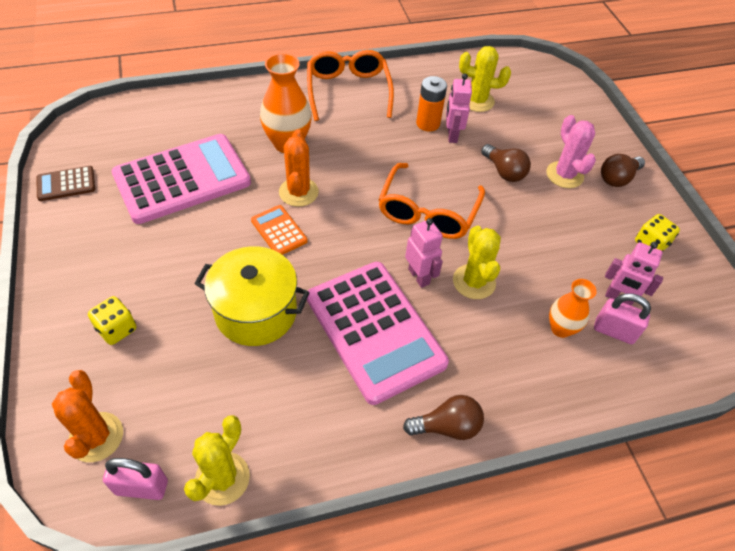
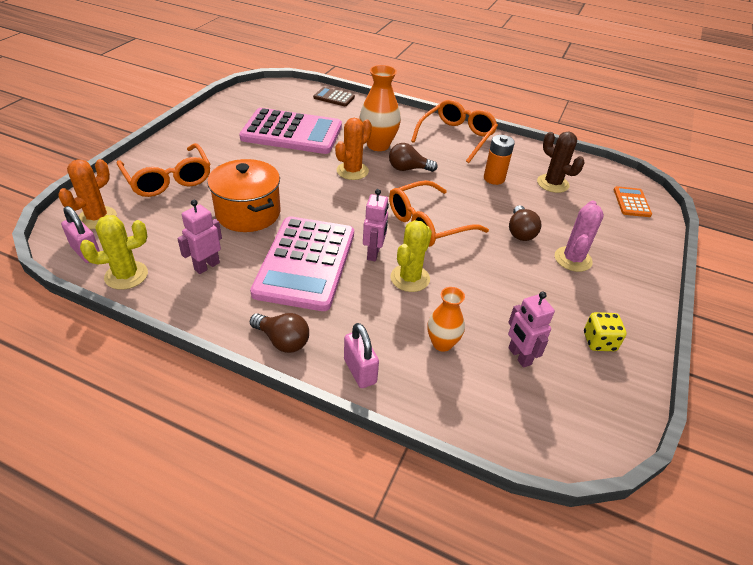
camera: 40 degrees right, 10 degrees down
(66, 184) = (229, 107): brown calculator -> brown calculator (334, 97)
(117, 329) = (168, 179): yellow dice -> orange glasses
(256, 312) = (248, 213): yellow pot -> orange pot
(279, 231) = (314, 183): orange calculator -> orange calculator (631, 202)
(452, 135) = (504, 193): pink robot -> pink robot (206, 266)
(477, 101) = (552, 183): yellow cactus -> brown cactus
(614, 331) = (486, 373): pink padlock -> pink padlock (360, 371)
(617, 178) = (622, 286): brown light bulb -> brown light bulb (408, 169)

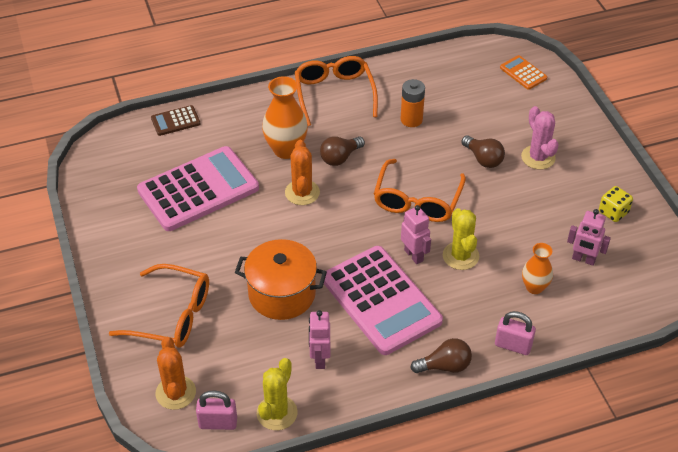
camera: 40 degrees left, 5 degrees up
(552, 183) = (456, 93): brown cactus -> none

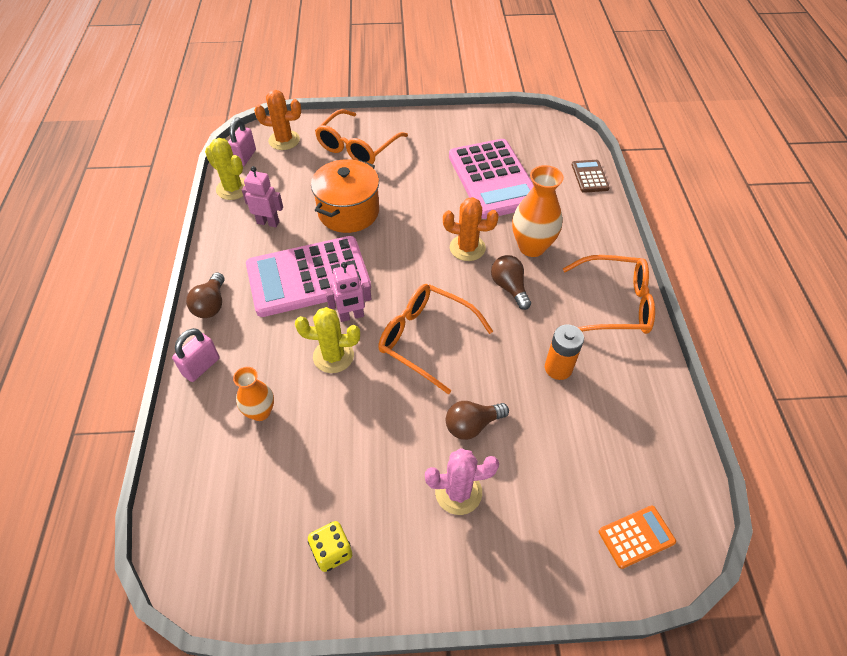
camera: 105 degrees right, 5 degrees up
(583, 259) = (274, 480): pink robot -> none

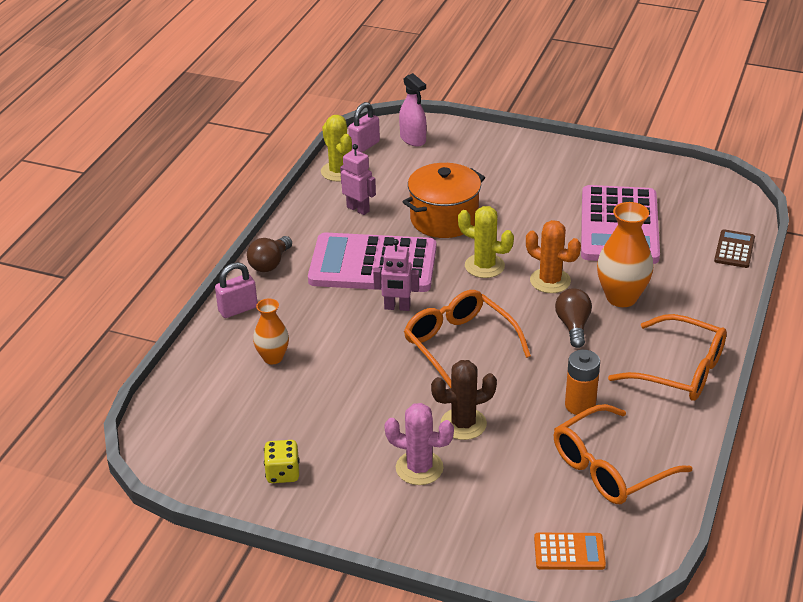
camera: 25 degrees right, 15 degrees down
(284, 140) = (413, 139): orange cactus -> pink spray bottle
(333, 356) = (362, 334): yellow cactus -> yellow cactus (484, 266)
(357, 147) = (487, 162): orange glasses -> orange glasses (610, 468)
(472, 425) = (463, 424): brown light bulb -> brown cactus

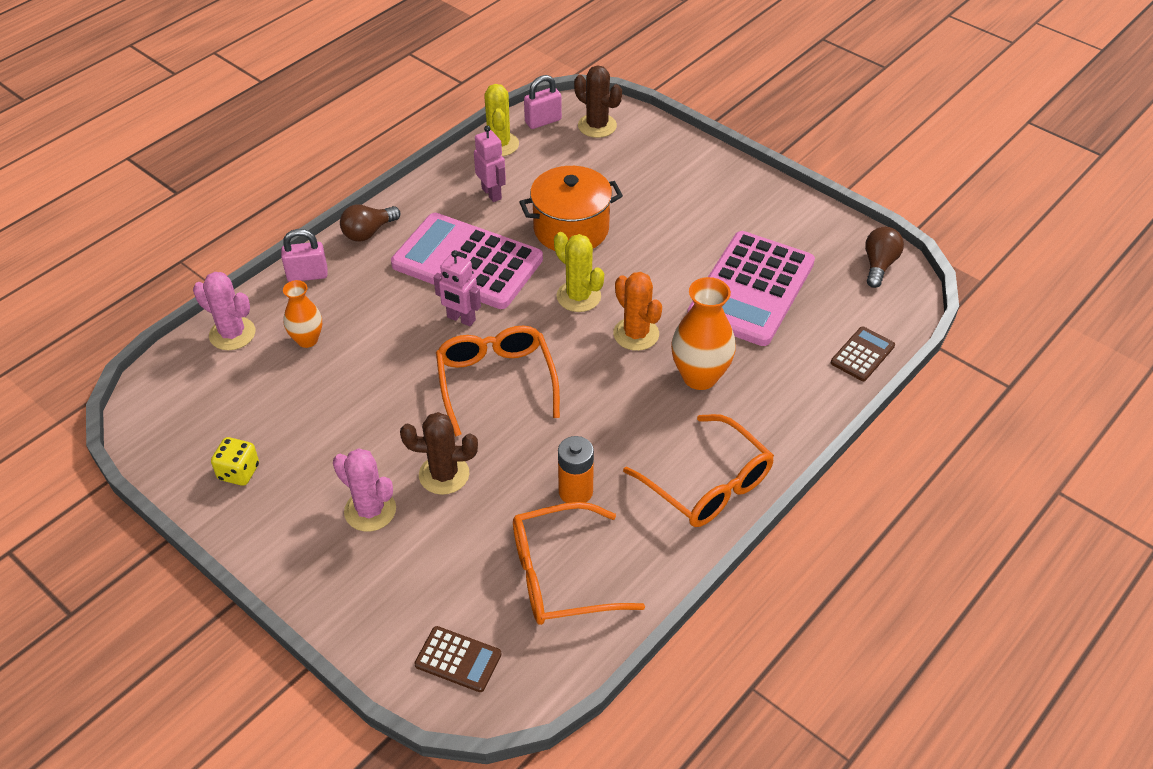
camera: 20 degrees right, 10 degrees up
(201, 371) = (232, 334): none -> pink cactus
(413, 139) = (597, 126): pink spray bottle -> brown cactus
(569, 552) = (458, 659): orange calculator -> brown calculator
(573, 326) = (627, 395): brown light bulb -> brown light bulb (879, 265)

